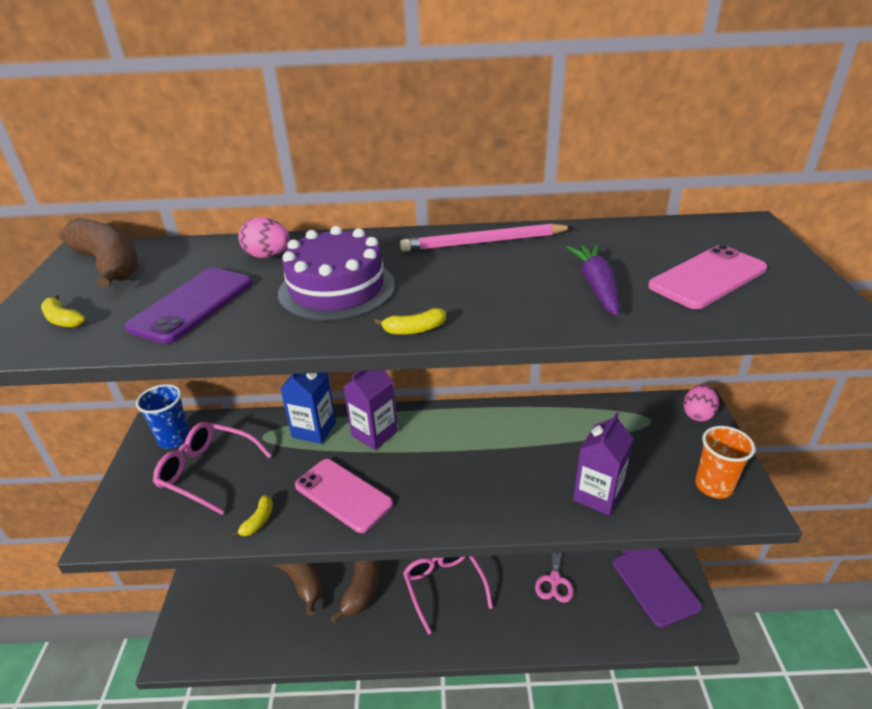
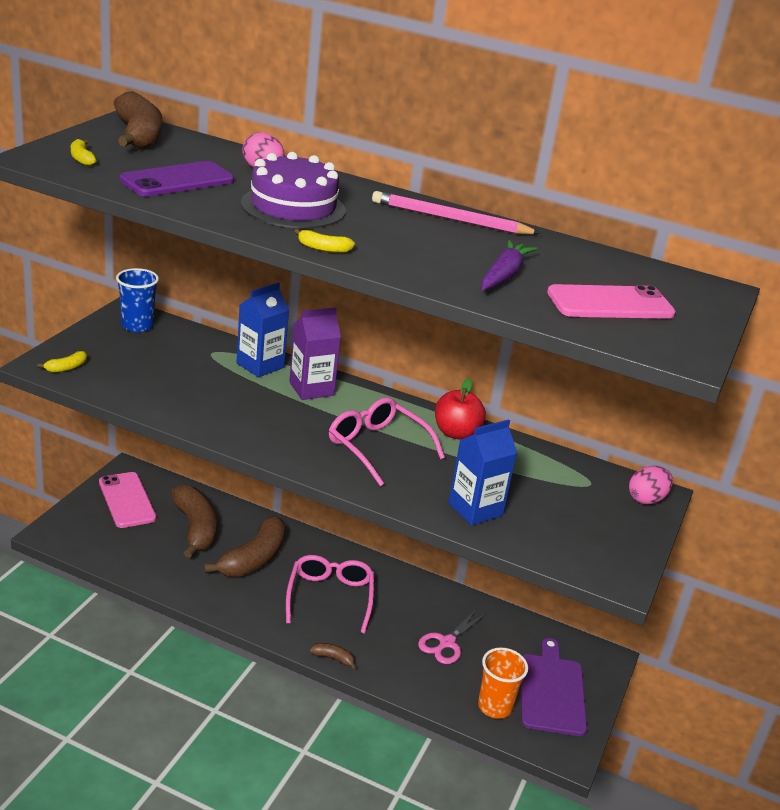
camera: 20 degrees right, 5 degrees down
(207, 471) = (148, 358): pink glasses -> pink glasses (377, 447)
(258, 521) = (165, 405): yellow banana -> yellow banana (66, 368)
(343, 495) = (248, 417): pink phone -> pink phone (127, 500)
(485, 648) = (333, 658): none -> brown banana
(519, 421) = (456, 433): none -> red apple
(597, 495) = (475, 509): purple carton -> blue carton
(713, 486) = (597, 550): orange cup -> orange cup (495, 706)

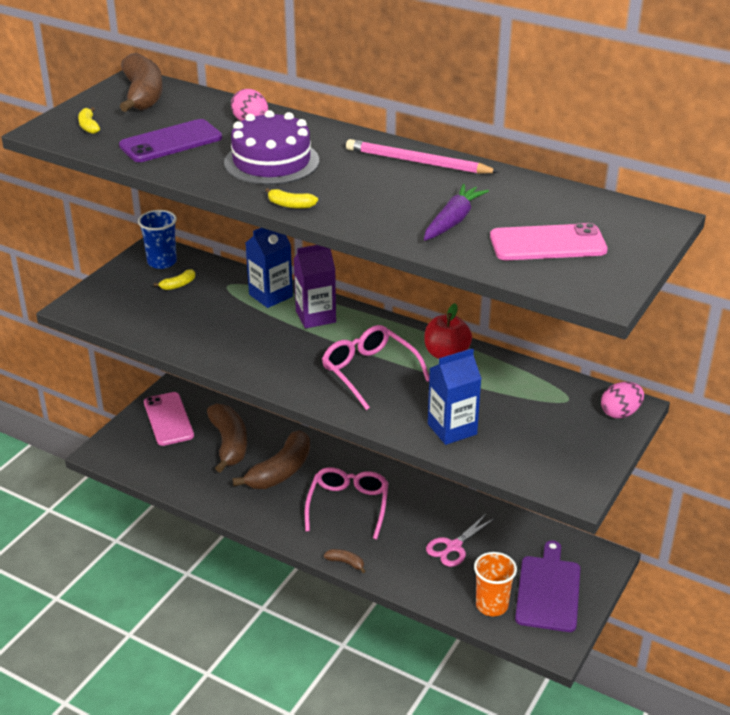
camera: 10 degrees right, 5 degrees up
(66, 368) = (96, 308): yellow banana -> yellow banana (178, 285)

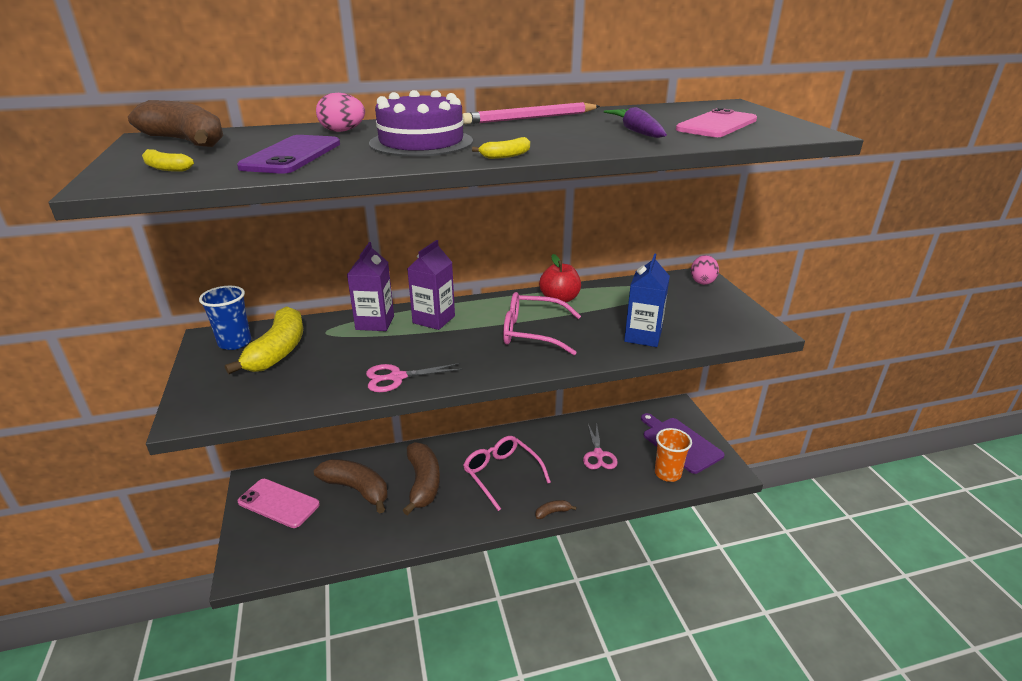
camera: 45 degrees left, 5 degrees down
(178, 285) = (278, 351): yellow banana -> yellow banana, size x2.32
(220, 352) = (397, 377): none -> pink scissors
(270, 295) = (375, 322): blue carton -> purple carton

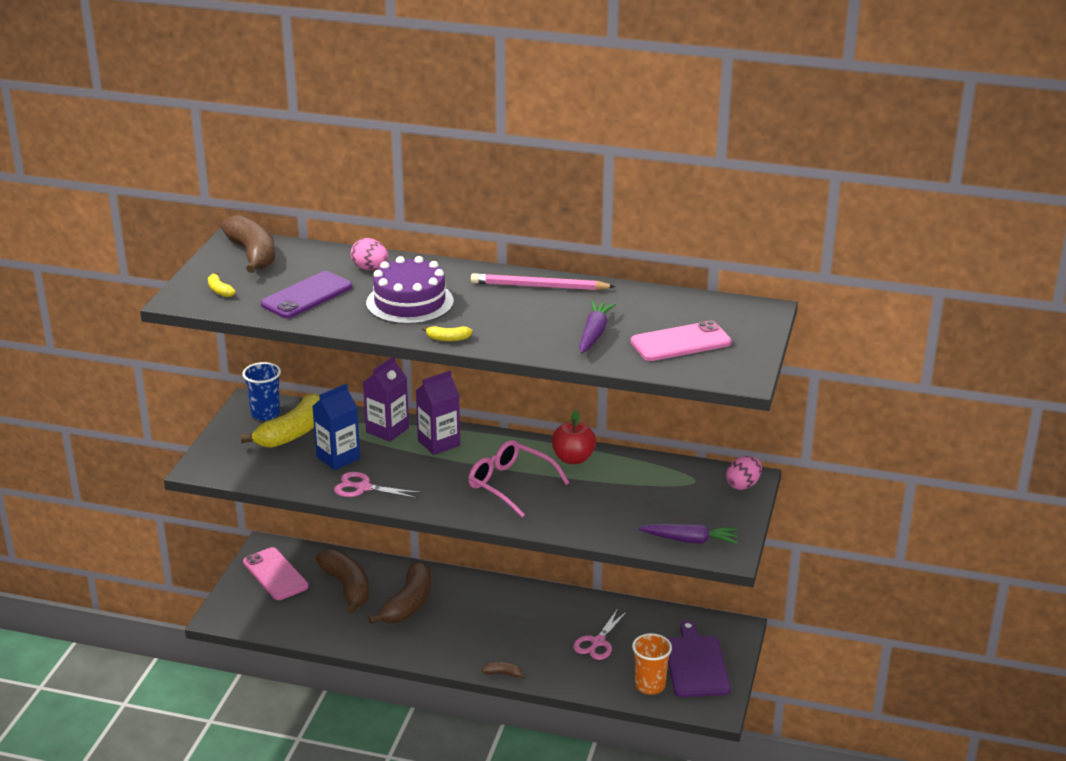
camera: 30 degrees right, 0 degrees up
(501, 474) = (486, 623): pink glasses -> none
(643, 336) = (604, 521): blue carton -> blue carton (338, 458)
(724, 329) = (690, 540): none -> purple carrot

